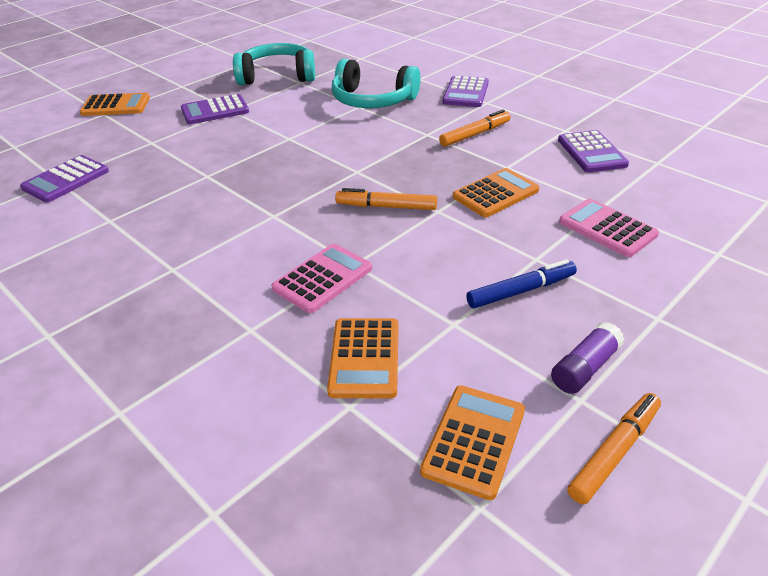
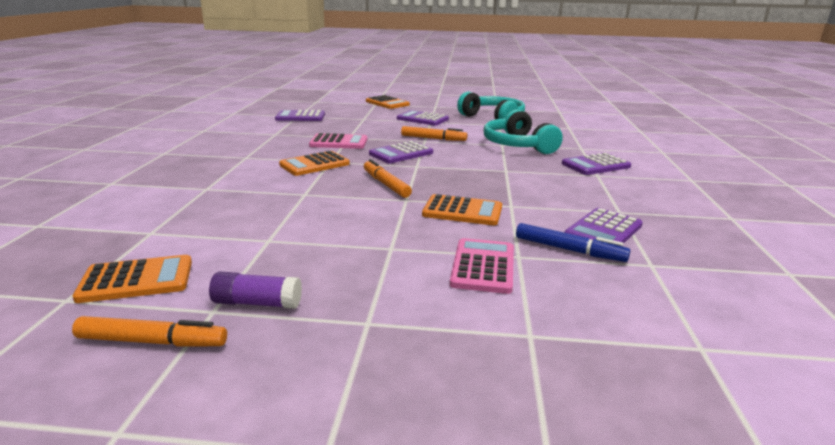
camera: 50 degrees right, 15 degrees down
(309, 165) = (401, 153): none -> purple calculator
(323, 278) = (277, 190): pink calculator -> pink calculator (338, 142)
(364, 358) = (203, 223): orange calculator -> orange calculator (314, 164)
(475, 134) = (537, 183): orange marker -> orange marker (433, 139)
(521, 291) = (337, 253): blue marker -> blue marker (569, 250)

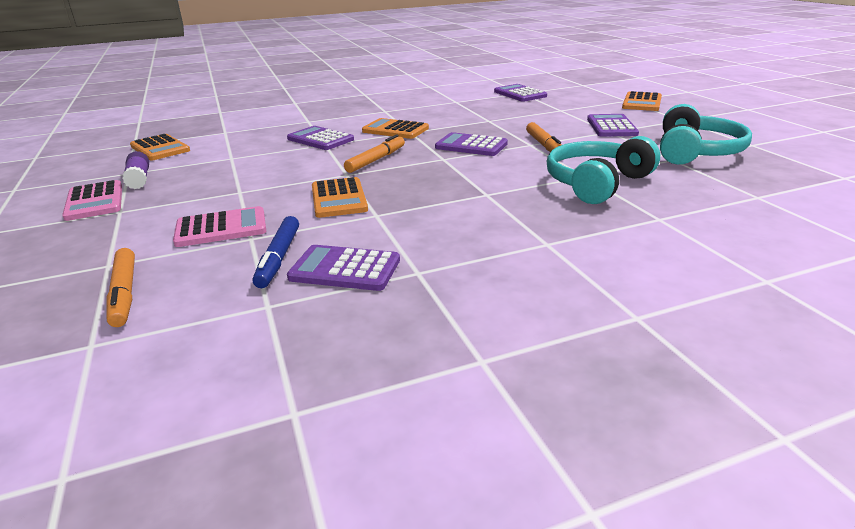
camera: 65 degrees right, 5 degrees up
(152, 341) = (92, 171): orange marker -> orange marker (124, 293)
(338, 142) = (466, 121): pink calculator -> pink calculator (94, 201)
(595, 165) = (589, 237): purple calculator -> purple calculator (320, 139)

